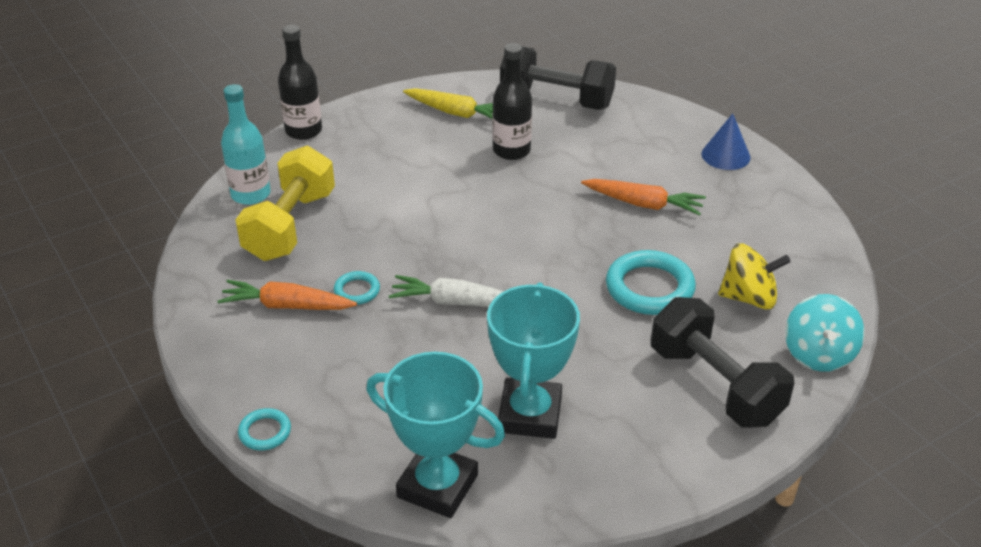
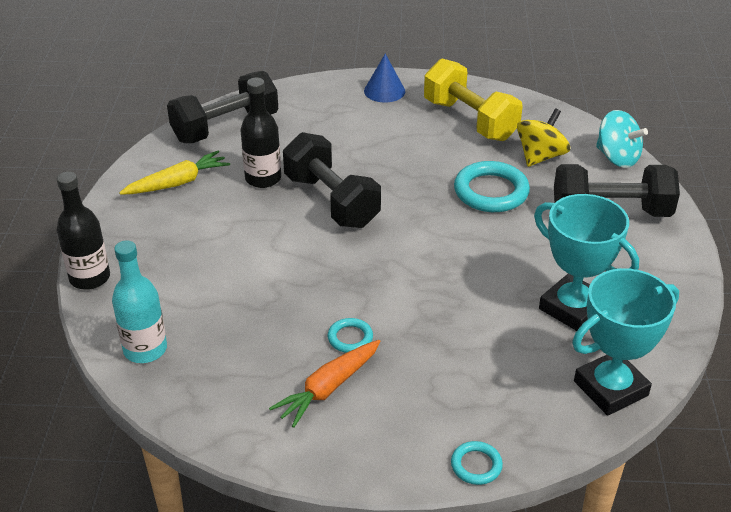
camera: 55 degrees left, 0 degrees up
(290, 226) = (220, 342): yellow dumbbell -> yellow dumbbell (470, 120)
(455, 302) = (417, 290): white carrot -> none
(523, 200) = (331, 201): none -> black dumbbell
(643, 204) = (398, 150): orange carrot -> none

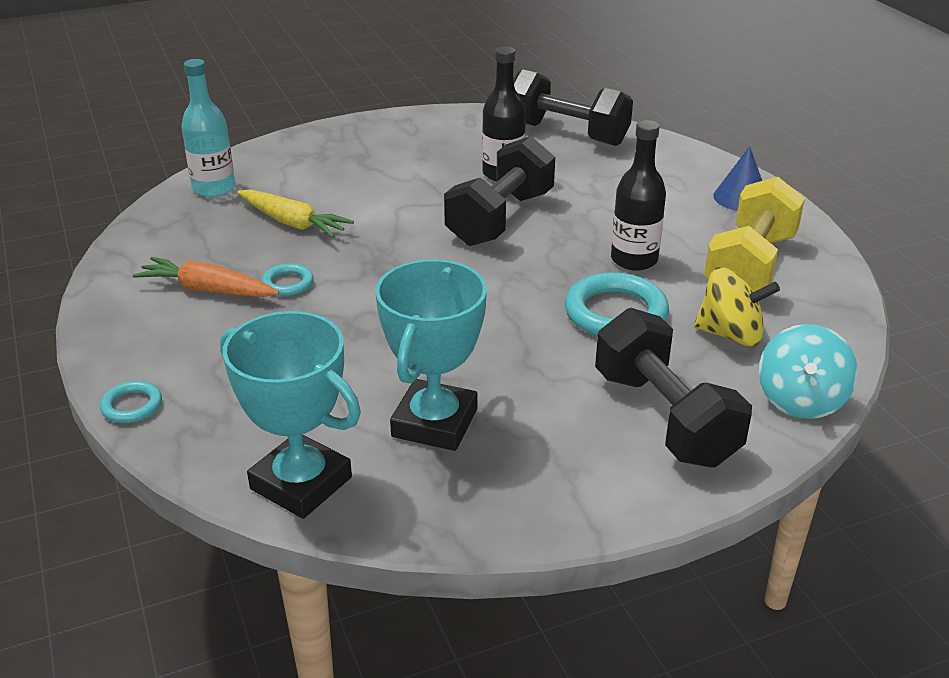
camera: 65 degrees right, 5 degrees down
(90, 278) = (291, 139): black bottle -> black bottle (634, 260)
(177, 183) = (456, 137): yellow carrot -> yellow carrot (293, 223)

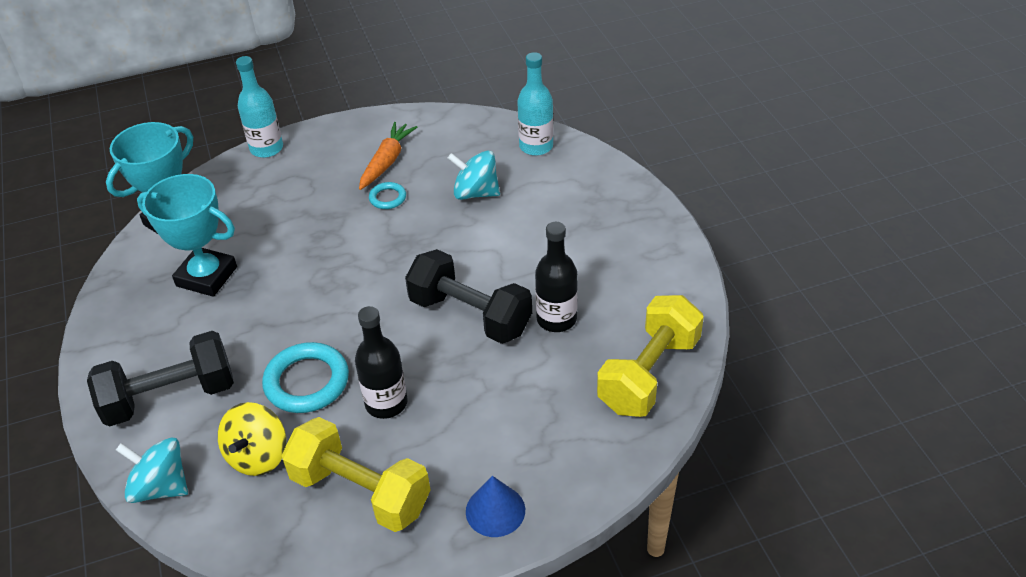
camera: 95 degrees right, 10 degrees up
(132, 406) = (266, 148): turquoise ring -> turquoise bottle
(293, 223) = (475, 193): yellow carrot -> turquoise spinning top
(567, 134) = (649, 374): black dumbbell -> yellow dumbbell

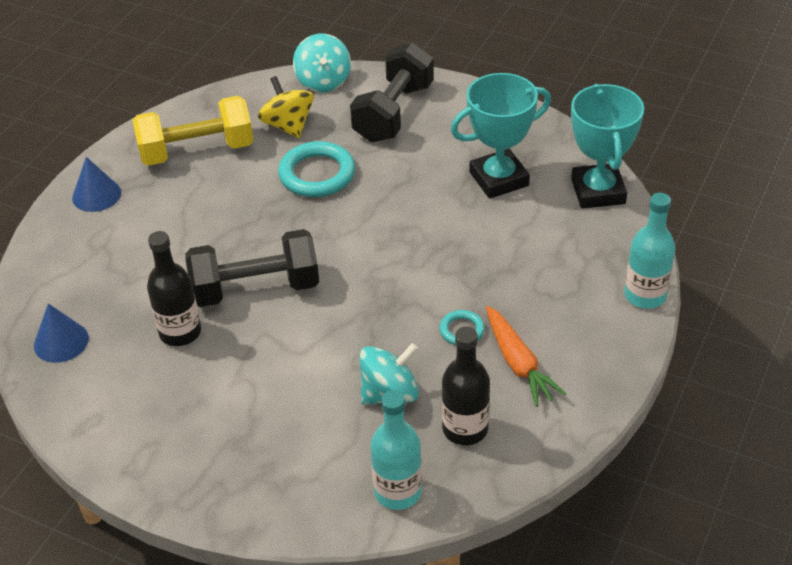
camera: 135 degrees right, 0 degrees up
(161, 486) = (323, 81): turquoise spinning top -> turquoise spinning top turned 105 degrees clockwise
(386, 403) = (243, 198): black bottle -> black bottle (465, 429)
(649, 374) = (61, 341): yellow dumbbell -> blue cone

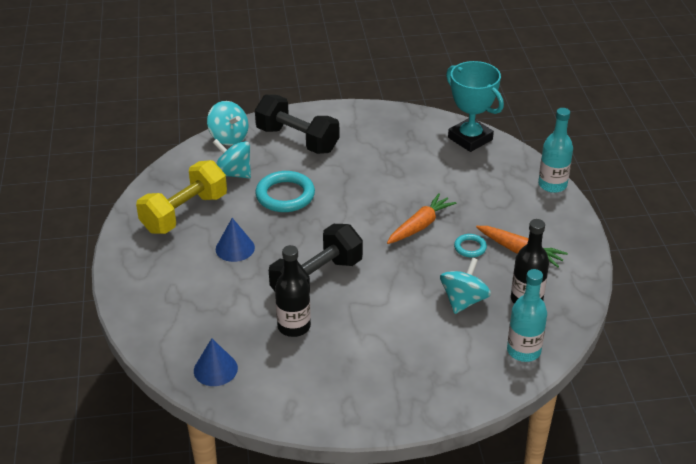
camera: 35 degrees left, 5 degrees down
(96, 195) = (139, 269): blue cone -> blue cone (235, 248)
(288, 125) = (233, 173): yellow spinning top -> turquoise spinning top
(393, 113) = (297, 140): black dumbbell -> black dumbbell turned 45 degrees counterclockwise
(430, 276) = (420, 225): none -> orange carrot
(499, 179) = (404, 154): turquoise trophy -> none

